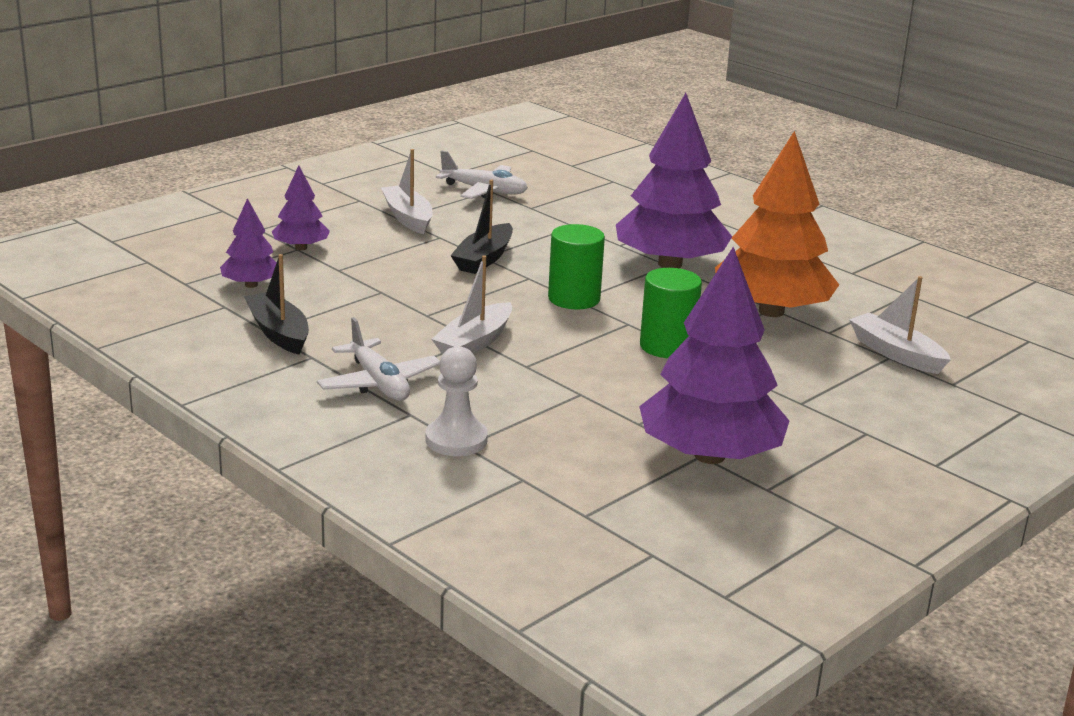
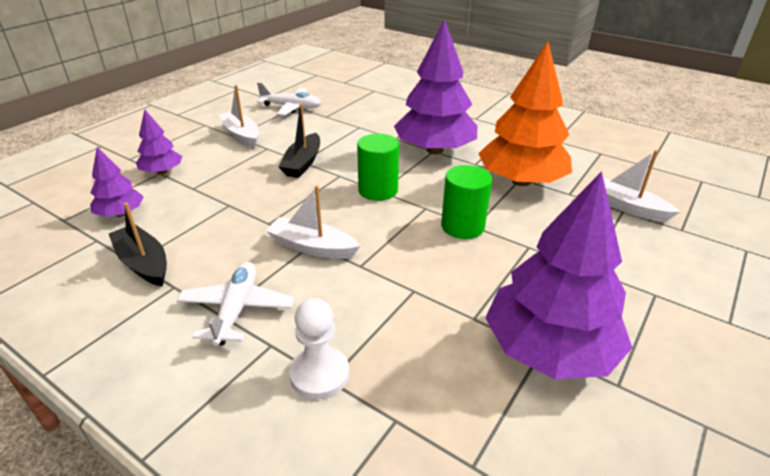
camera: 10 degrees left, 10 degrees up
(378, 383) = (237, 309): white plane -> white plane turned 135 degrees counterclockwise
(474, 343) = (312, 247): white boat -> white boat turned 90 degrees clockwise

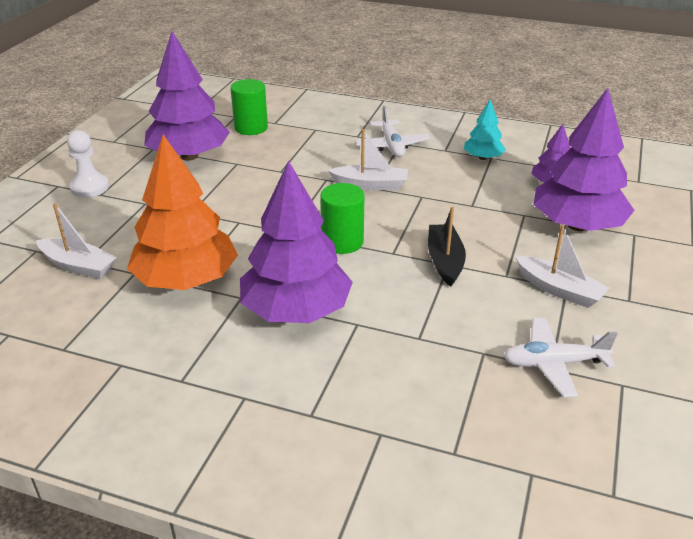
camera: 165 degrees right, 0 degrees up
(143, 263) = (482, 157): black boat -> turquoise tree
(162, 171) = (577, 225): purple tree -> purple tree, size x2.03
(319, 374) = (321, 130): white pawn -> white pawn (89, 187)
(462, 226) = (249, 220): green cylinder -> green cylinder (251, 128)

